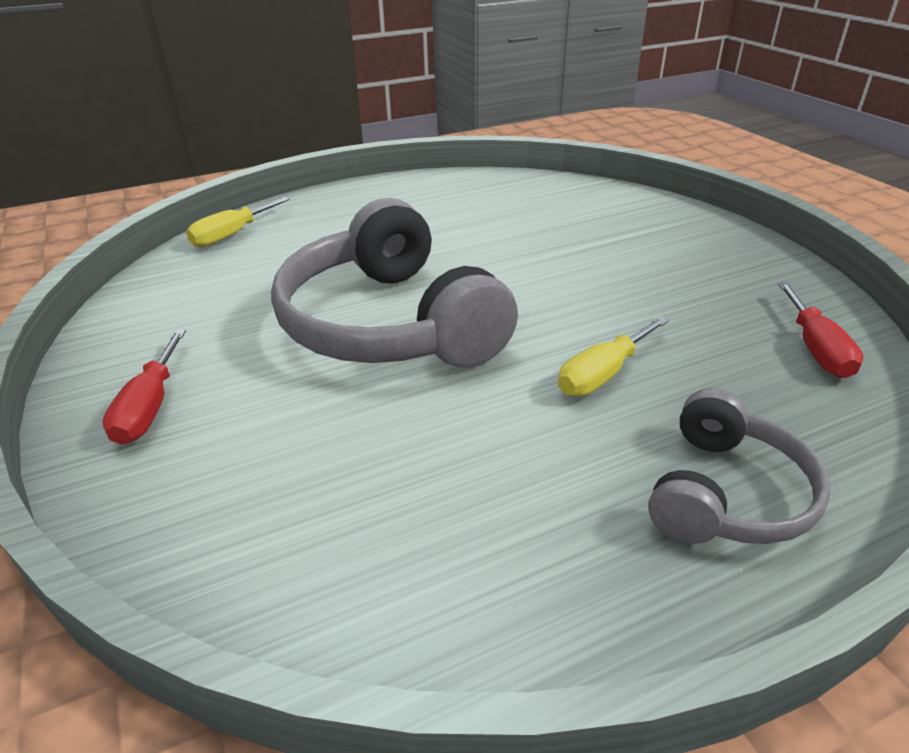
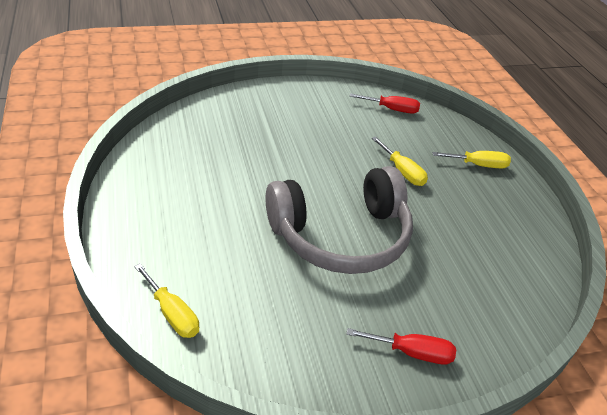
camera: 85 degrees left, 5 degrees up
(726, 494) = (478, 165): grey headphones -> yellow screwdriver

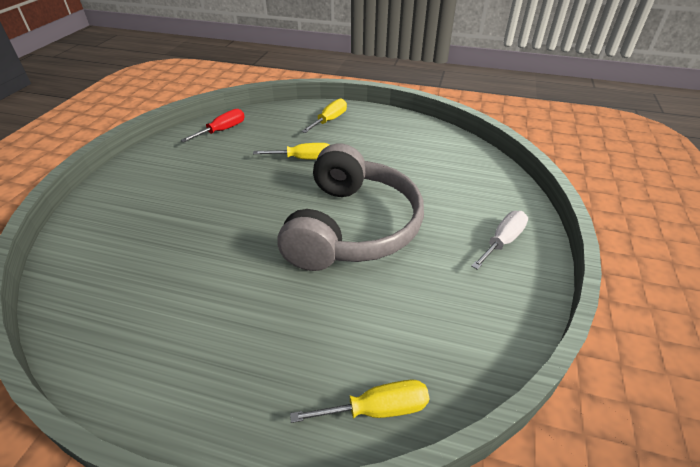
camera: 55 degrees left, 0 degrees up
(412, 352) = (502, 241): red screwdriver -> white screwdriver

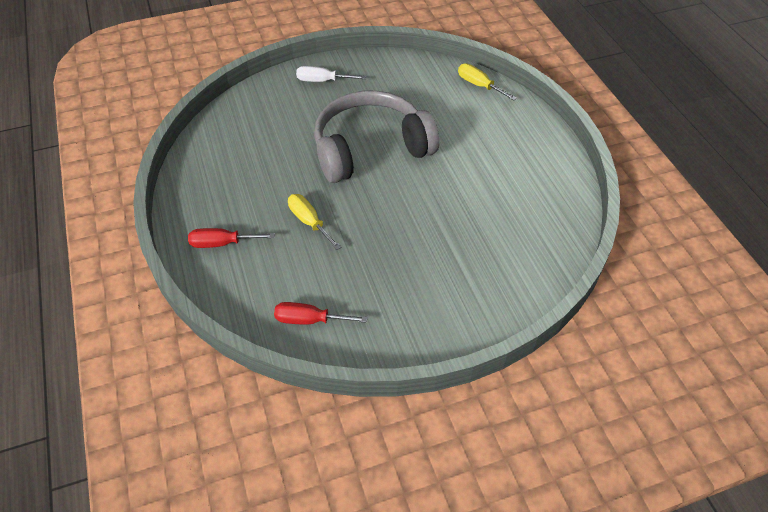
camera: 125 degrees left, 10 degrees up
(329, 120) = (222, 243): yellow screwdriver -> red screwdriver

